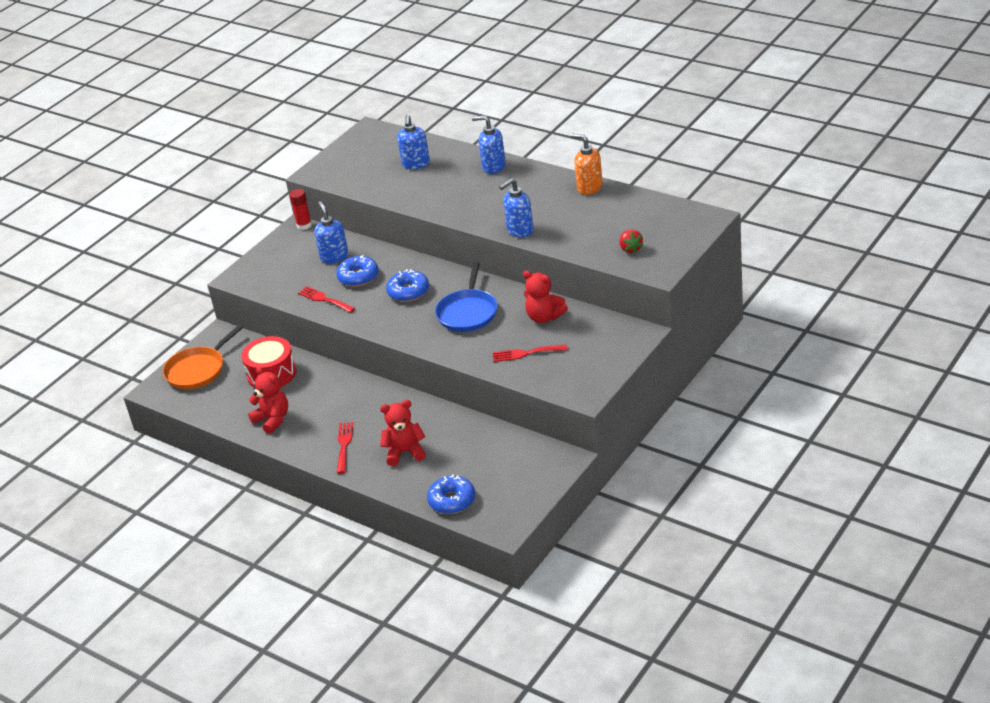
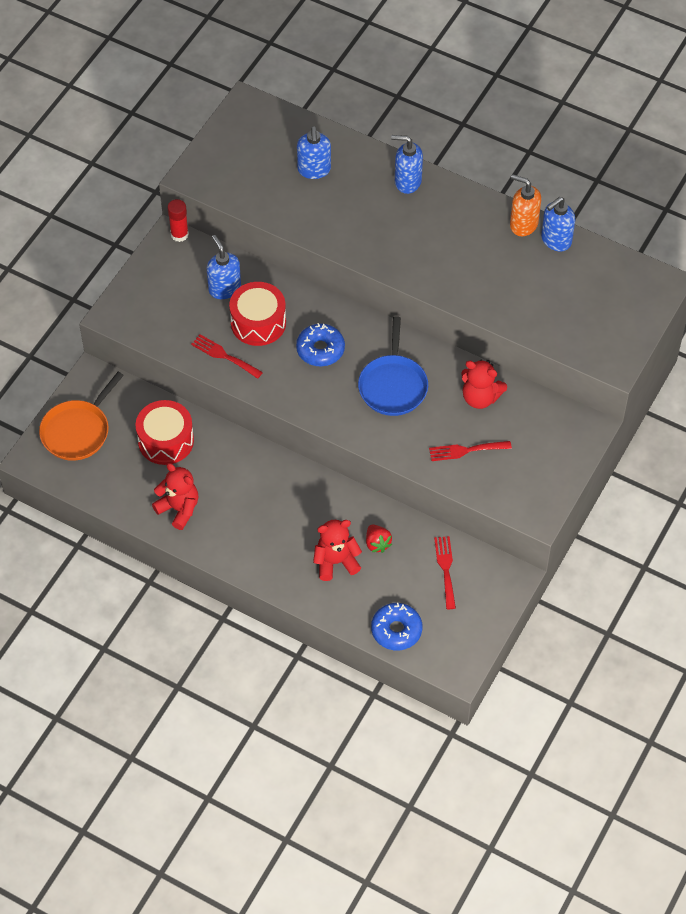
camera: 10 degrees left, 20 degrees up
(344, 445) = (266, 549): red fork -> red fork (445, 569)
(358, 277) = (258, 323): blue donut -> red drum
(520, 230) = (451, 289): blue soap dispenser -> blue soap dispenser (556, 240)
(630, 249) = (579, 326): red strawberry -> red strawberry (377, 543)

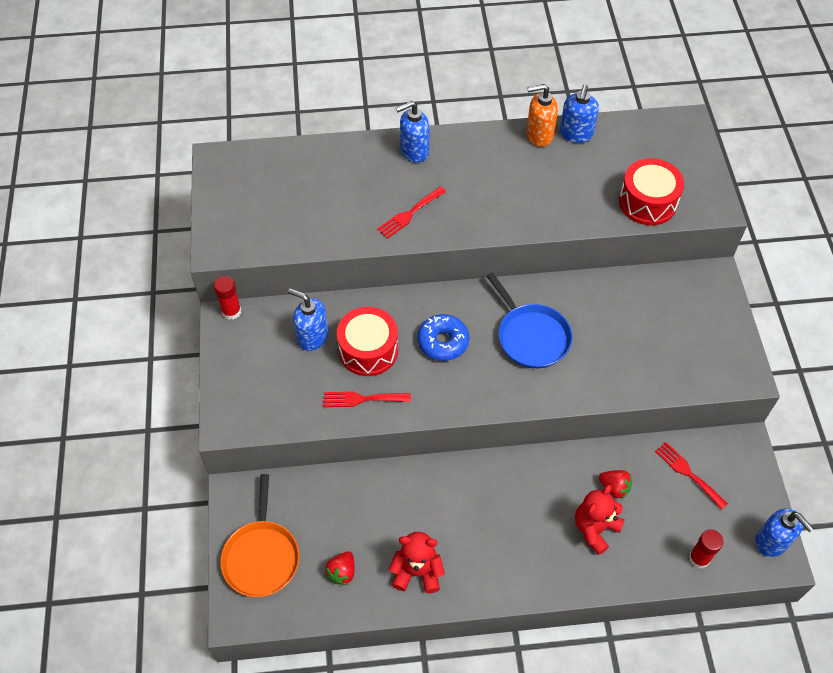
camera: 35 degrees left, 0 degrees up
(125, 476) = (342, 572): none -> red strawberry
(166, 441) = (352, 512): red drum -> red drum (647, 202)
(314, 170) = (325, 184): blue soap dispenser -> blue soap dispenser (771, 542)
(396, 630) = (699, 558): blue donut -> red glue stick
(465, 450) = (639, 356): red fork -> red fork (409, 214)
(480, 397) = (610, 303): red teddy bear -> none

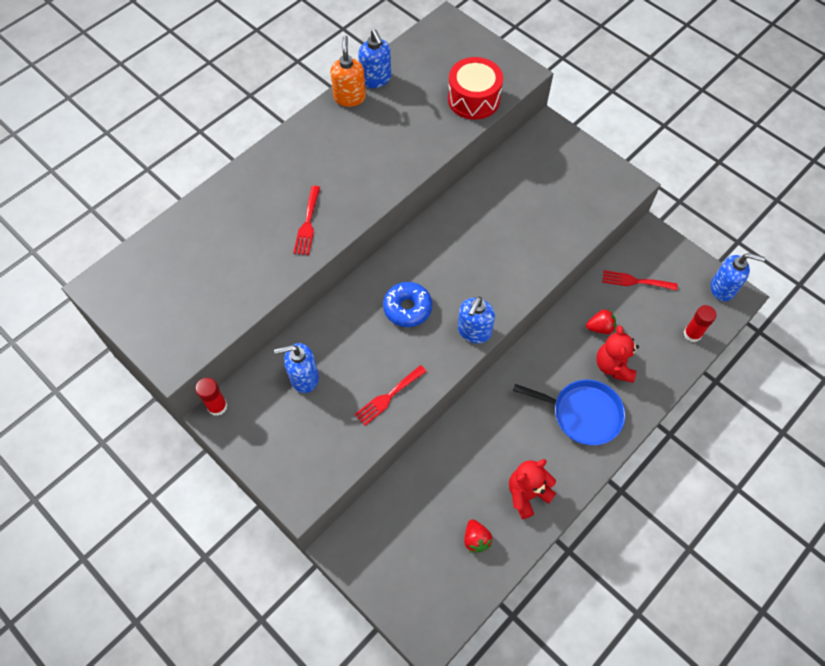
camera: 40 degrees left, 5 degrees up
(261, 556) = (406, 578): orange pan -> none
(368, 350) = (357, 356): red drum -> none
(414, 151) = (264, 171): blue soap dispenser -> blue soap dispenser (474, 331)
(531, 336) = (466, 258): blue pan -> blue pan (582, 414)
(539, 135) = (349, 97): orange soap dispenser -> orange soap dispenser turned 135 degrees clockwise

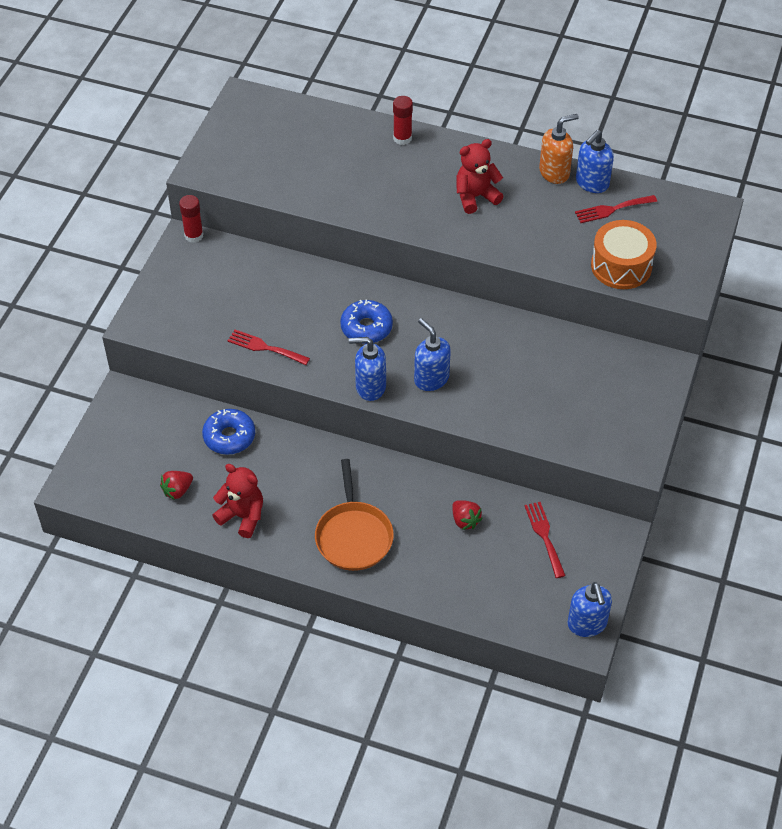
camera: 65 degrees right, 10 degrees down
(304, 378) = (252, 281): blue soap dispenser -> blue soap dispenser (431, 379)
(307, 224) = (387, 200): red fork -> red fork (612, 209)
(436, 472) = (229, 437): none -> blue donut
(473, 99) = (621, 266): red drum -> orange drum
(582, 414) = (353, 536): blue pan -> orange pan
(613, 366) = (425, 546): red teddy bear -> red teddy bear (475, 197)
(692, 334) = (507, 609): red glue stick -> red glue stick (402, 138)

